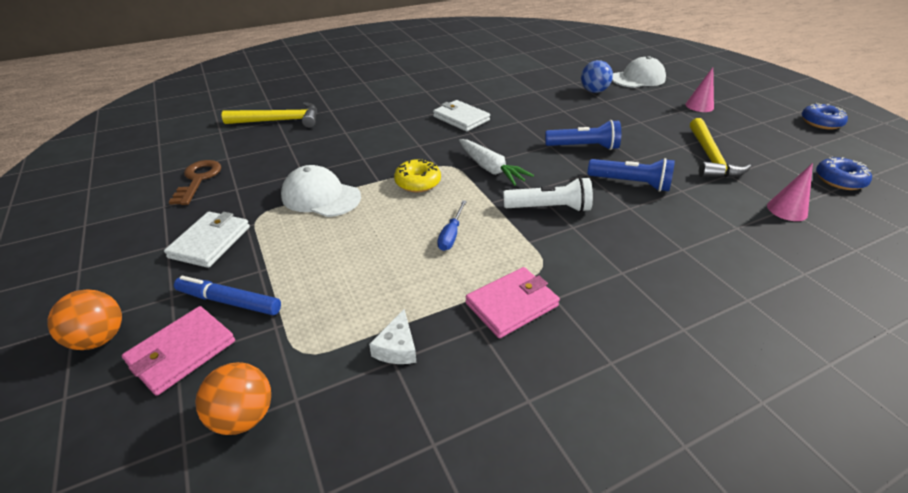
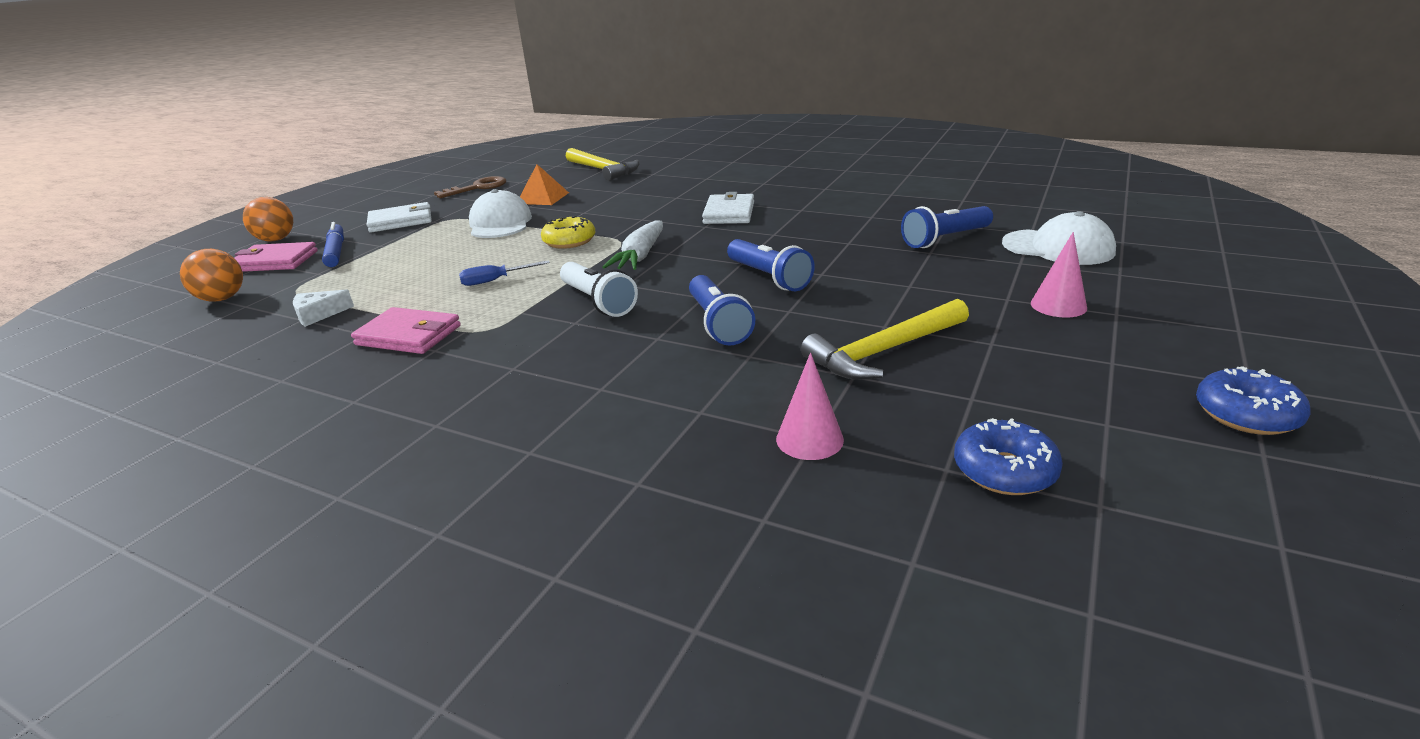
camera: 55 degrees right, 10 degrees down
(294, 162) = (542, 198): none -> orange pyramid
(593, 91) = (945, 239): blue ball -> blue flashlight

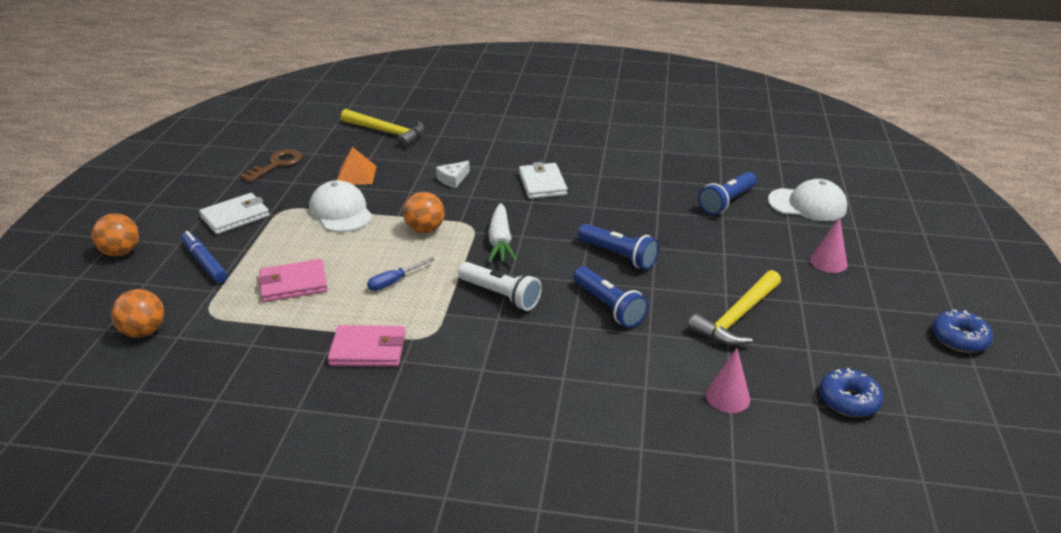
camera: 20 degrees left, 5 degrees up
(275, 261) = (151, 280): pink wallet -> pink wallet (293, 284)
(319, 314) = (263, 338): white cheese -> white cheese (453, 179)
(569, 241) = (425, 229): yellow donut -> orange ball

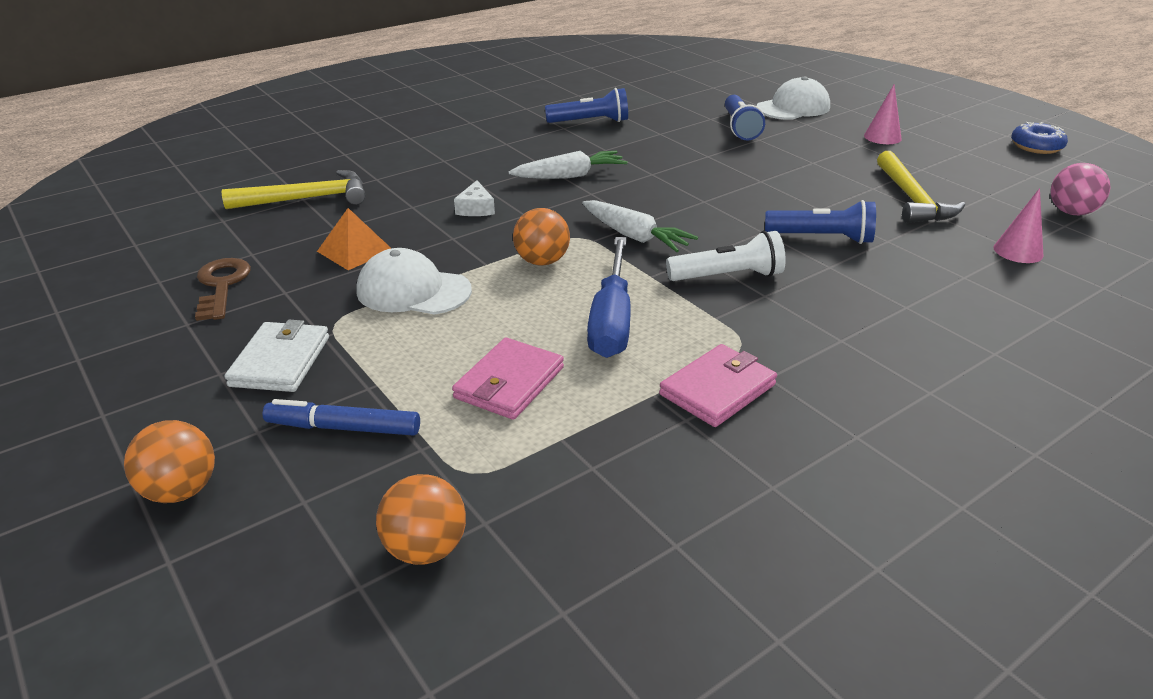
camera: 45 degrees left, 0 degrees up
(394, 282) = (611, 320): blue screwdriver -> blue screwdriver, size x1.98
(542, 184) = (570, 176): white wallet -> white carrot
(618, 255) = (748, 199): blue flashlight -> blue flashlight (590, 122)
(848, 400) = (1071, 212): blue donut -> pink ball

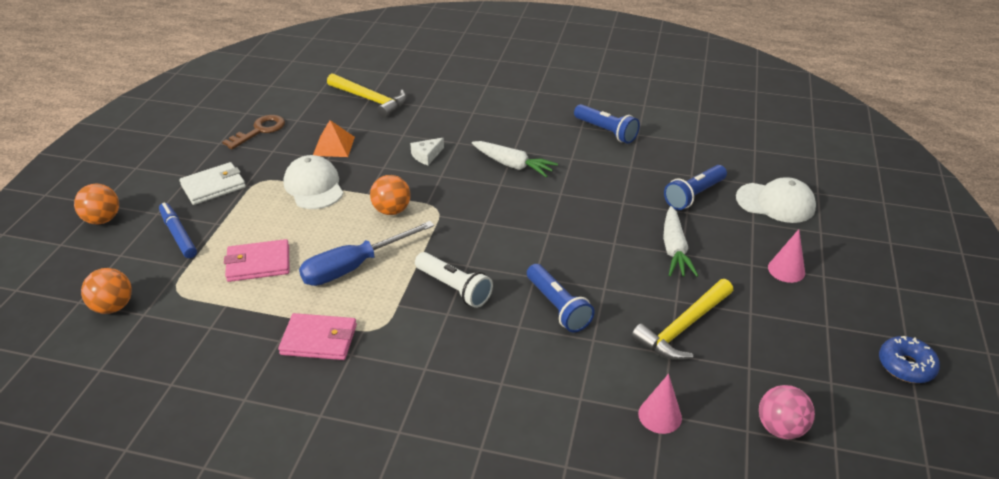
camera: 50 degrees right, 5 degrees up
(635, 236) = (462, 228): white carrot -> white carrot (674, 249)

